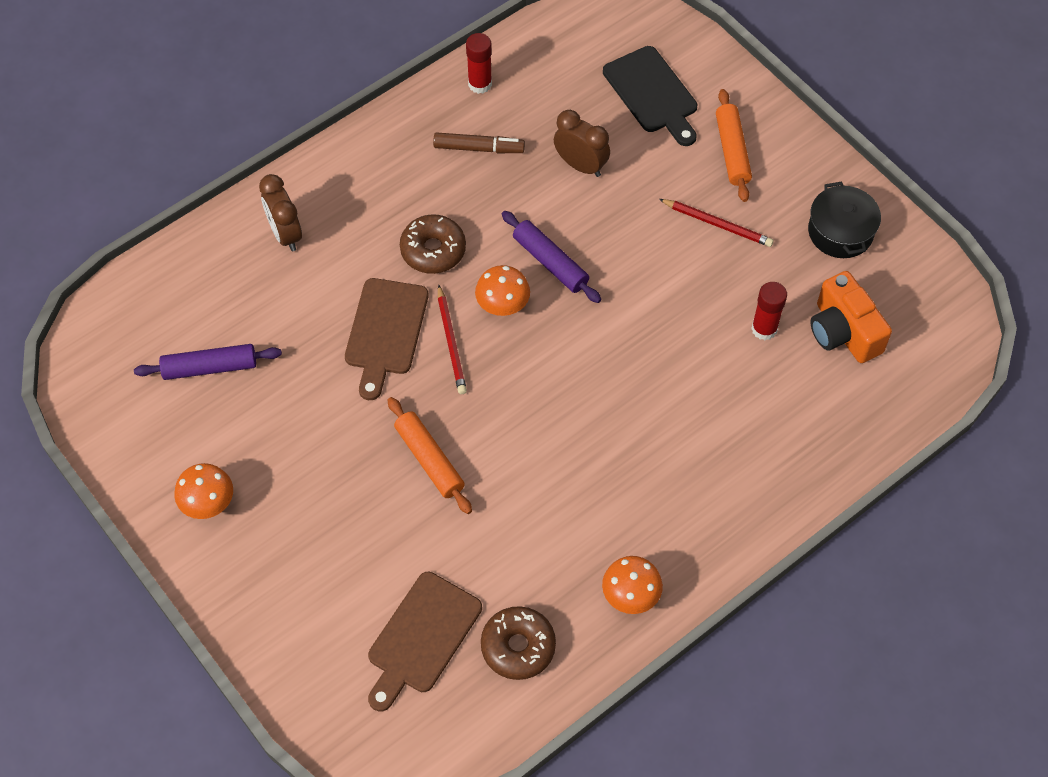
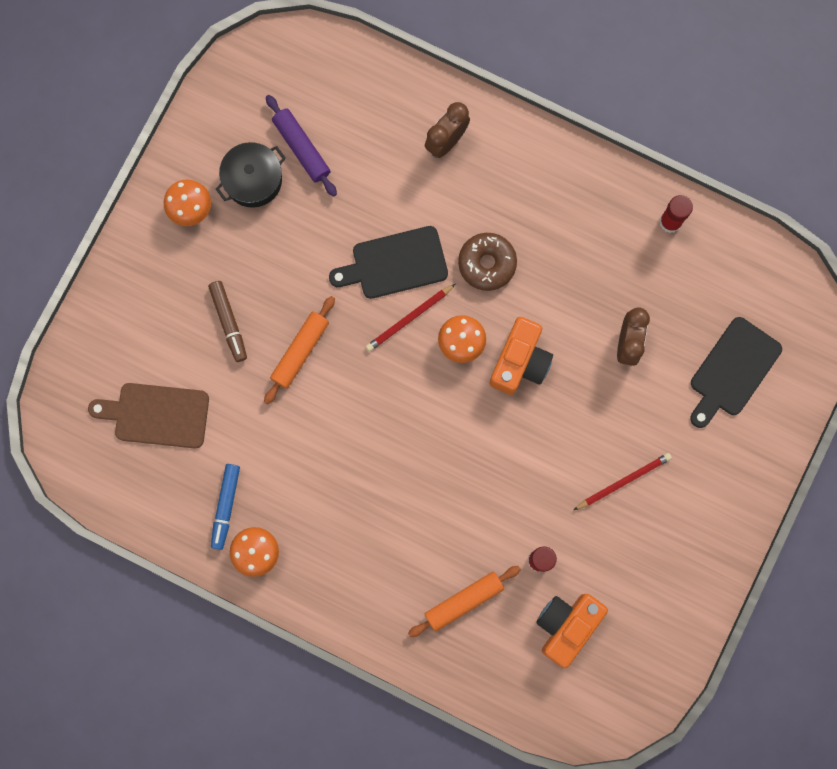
camera: 65 degrees right, 20 degrees up
(386, 332) = (395, 264): brown cutting board -> black cutting board
(479, 148) = (604, 252): brown marker -> brown marker (229, 322)
(518, 647) = (180, 487): brown donut -> none
(550, 262) = (520, 362): purple rolling pin -> orange camera
(563, 607) = (225, 507): none -> blue marker
(717, 224) = (623, 481): red pencil -> red pencil turned 120 degrees counterclockwise
(732, 151) = (705, 463): orange rolling pin -> orange rolling pin (464, 601)
(840, 232) = (665, 586): black pot -> black pot (253, 180)

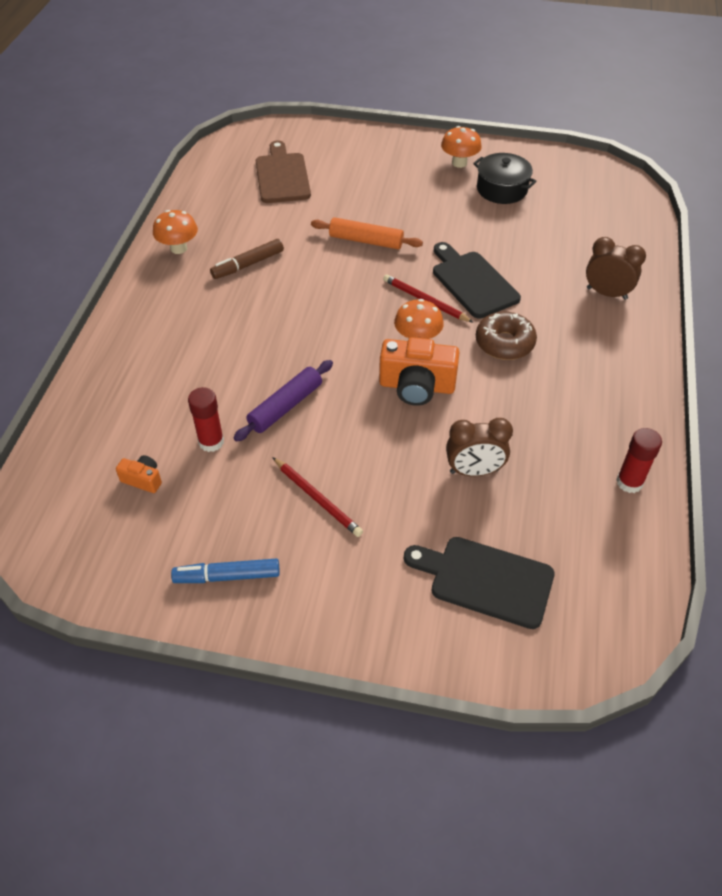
camera: 75 degrees right, 30 degrees down
(225, 507) = (215, 224): blue marker -> blue marker (227, 576)
(229, 322) = (374, 198): brown marker -> brown marker (248, 264)
(301, 148) = (544, 210): purple rolling pin -> purple rolling pin (285, 406)
(464, 601) = (157, 391): orange rolling pin -> none
(566, 625) = (143, 479): orange camera -> orange camera, size x0.50

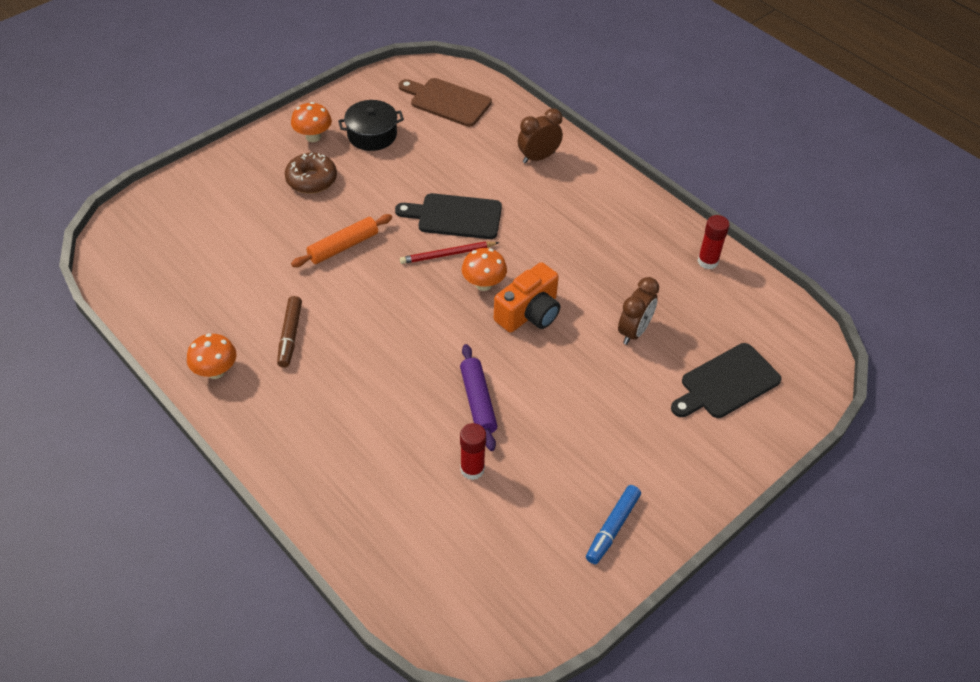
camera: 55 degrees left, 0 degrees up
(143, 479) = (472, 535): orange camera -> none
(282, 176) = (198, 249): brown cutting board -> brown cutting board (447, 101)
(317, 498) = (585, 433): red pencil -> none
(504, 343) = (533, 240): brown donut -> brown donut (311, 179)

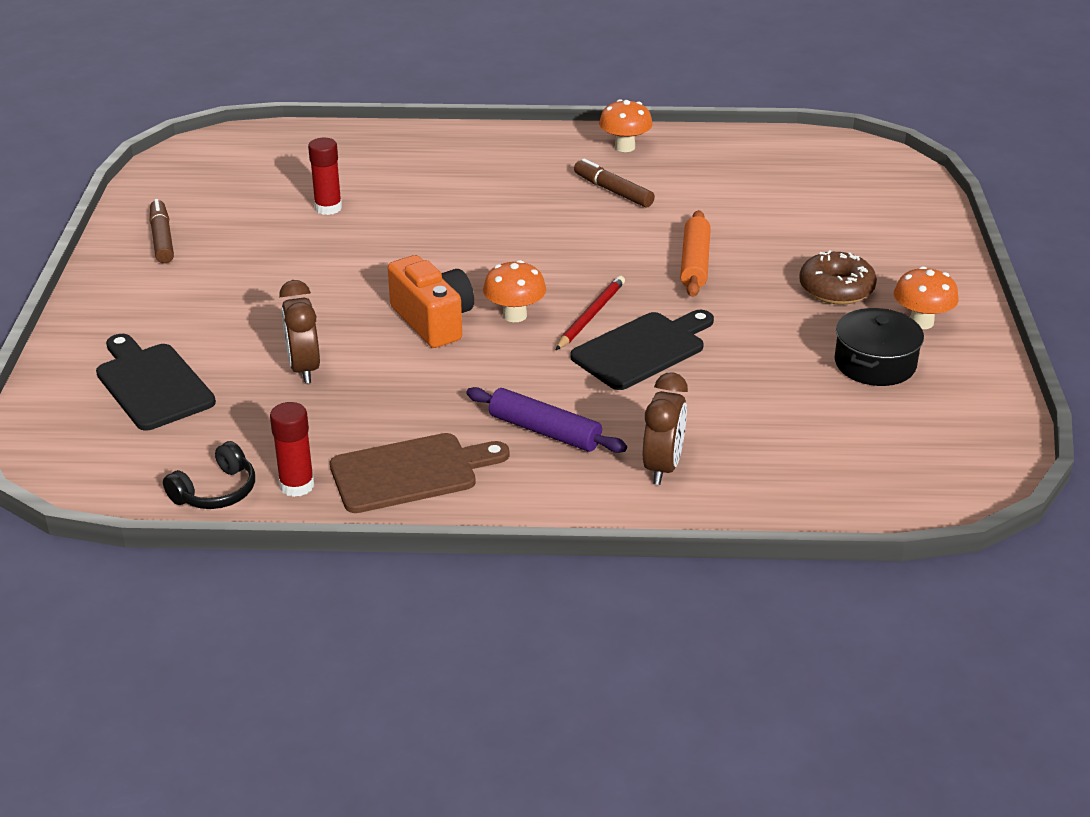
camera: 135 degrees right, 15 degrees down
(447, 101) = (881, 456): brown cutting board -> brown cutting board (410, 472)
(478, 402) = (385, 242): purple rolling pin -> purple rolling pin (544, 431)
(529, 313) = (433, 321): orange camera -> orange camera turned 150 degrees clockwise
(612, 528) = (162, 239): blue marker -> brown marker
(727, 383) = (152, 384): black cutting board -> black cutting board turned 45 degrees counterclockwise
(749, 285) = (216, 491): none -> black headphones

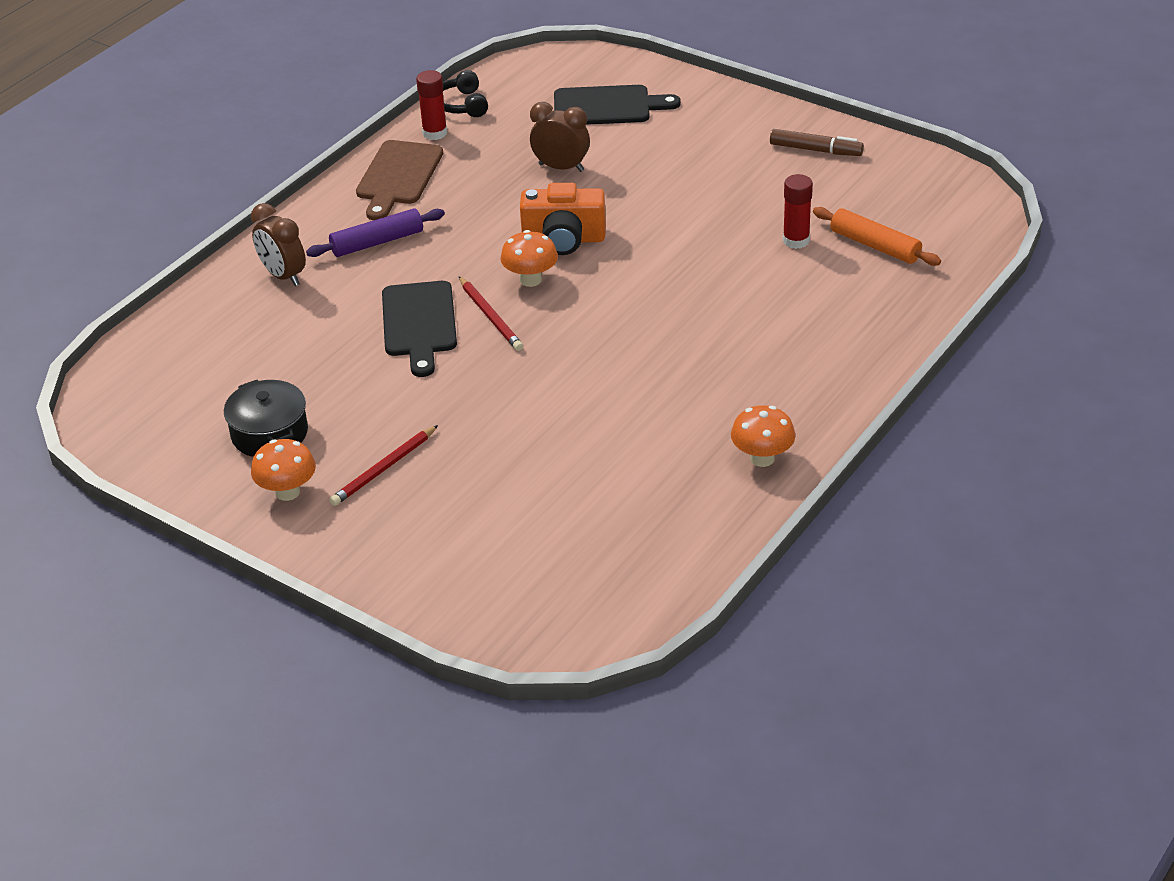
camera: 125 degrees right, 5 degrees up
(613, 191) = (678, 412): brown marker -> none
(695, 263) = (508, 406): orange rolling pin -> orange rolling pin (875, 245)
(836, 289) = (384, 469): brown donut -> red pencil

